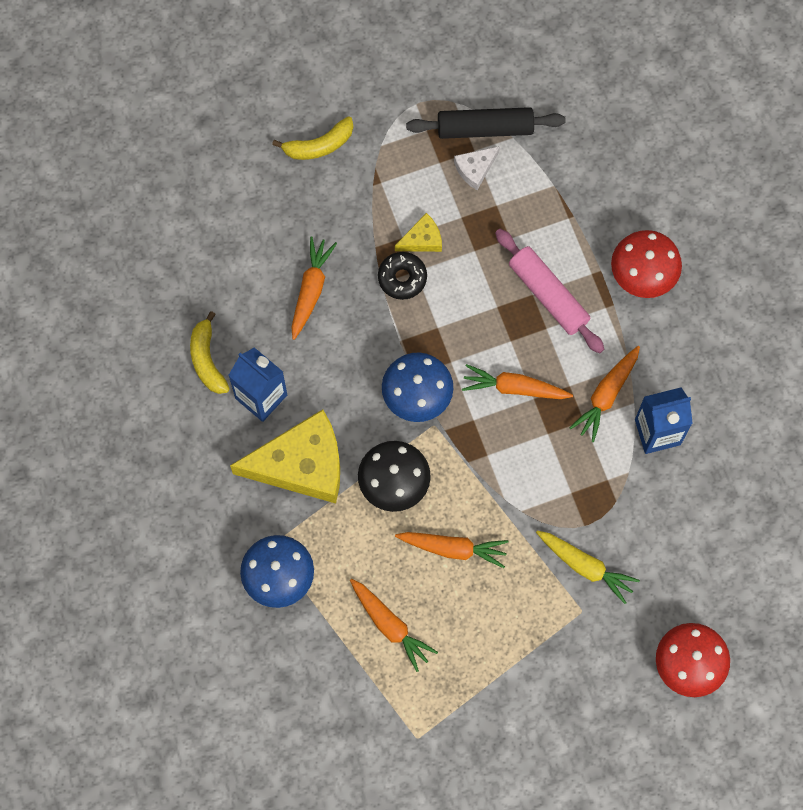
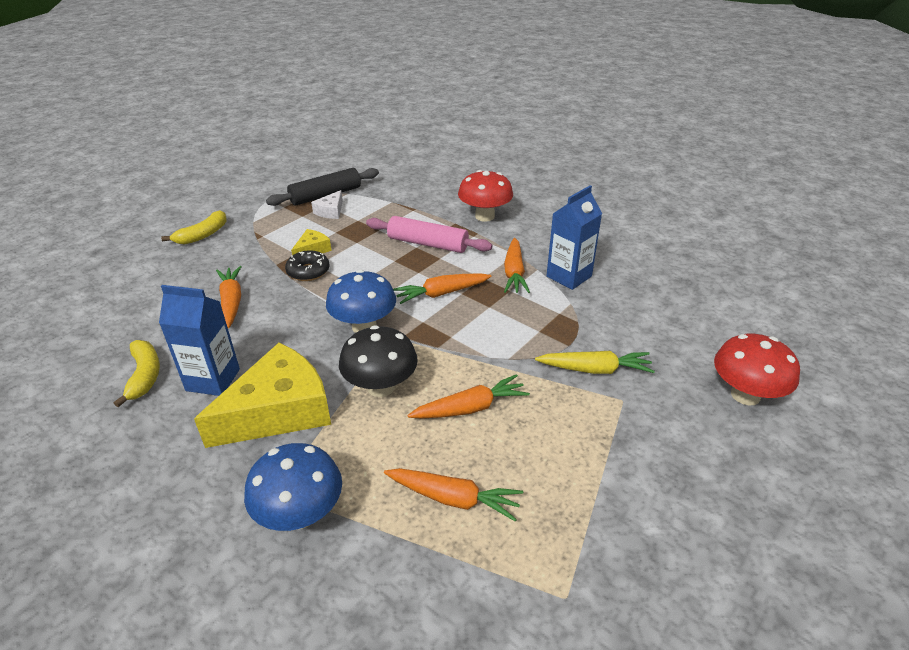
camera: 30 degrees left, 35 degrees down
(207, 359) = (144, 376): yellow banana -> yellow banana turned 150 degrees counterclockwise

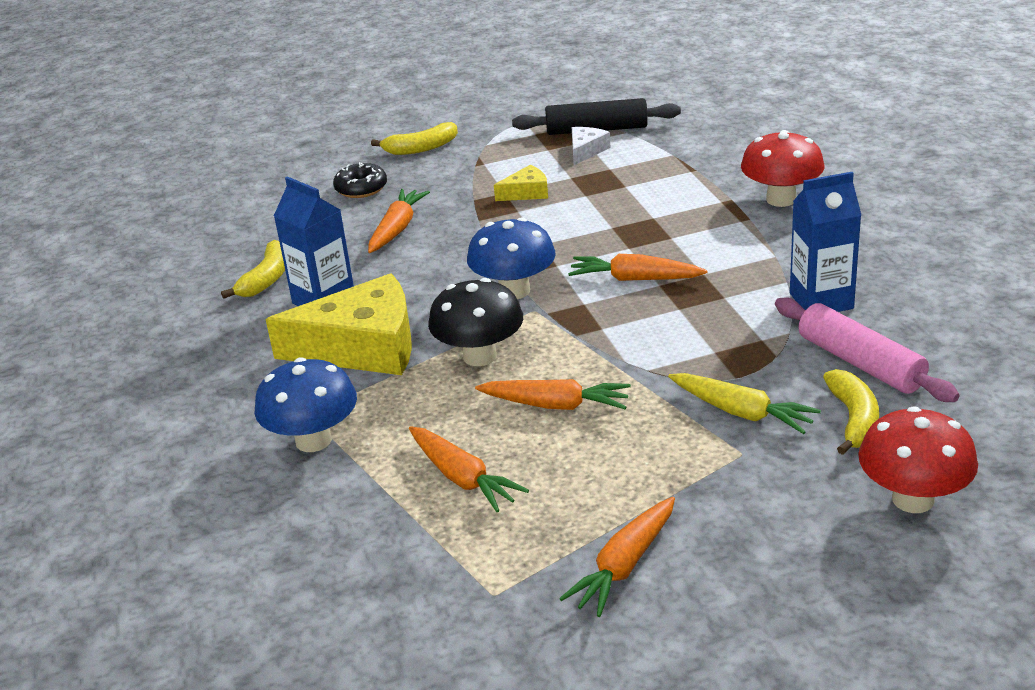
camera: 35 degrees right, 5 degrees down
(308, 271) = (502, 216): black donut -> black donut (361, 188)
(330, 211) = (586, 151): white cheese -> white cheese turned 150 degrees clockwise
(427, 244) = (671, 217): pink rolling pin -> pink rolling pin (860, 363)
(514, 273) = (750, 278): orange carrot -> orange carrot (624, 566)
(662, 351) = (853, 420): none -> yellow banana

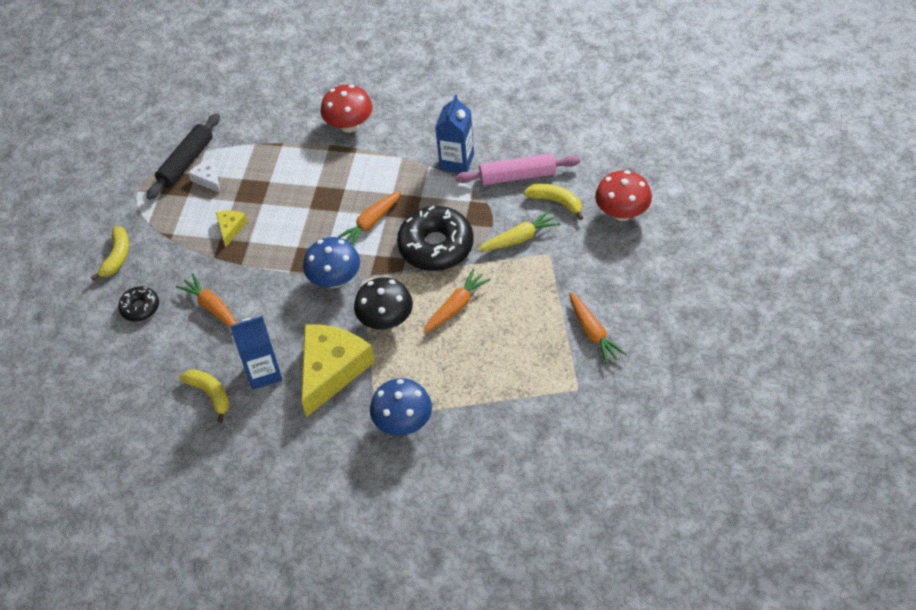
camera: 60 degrees left, 20 degrees up
(463, 478) = (485, 368): orange carrot -> none
(648, 345) = (436, 246): none -> black donut

